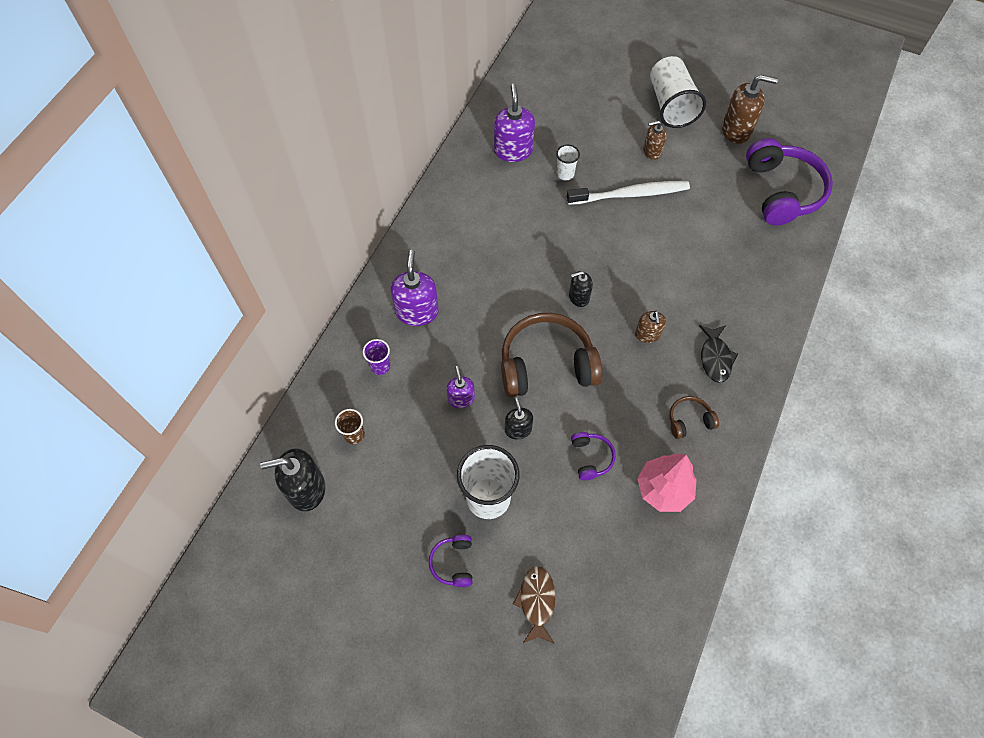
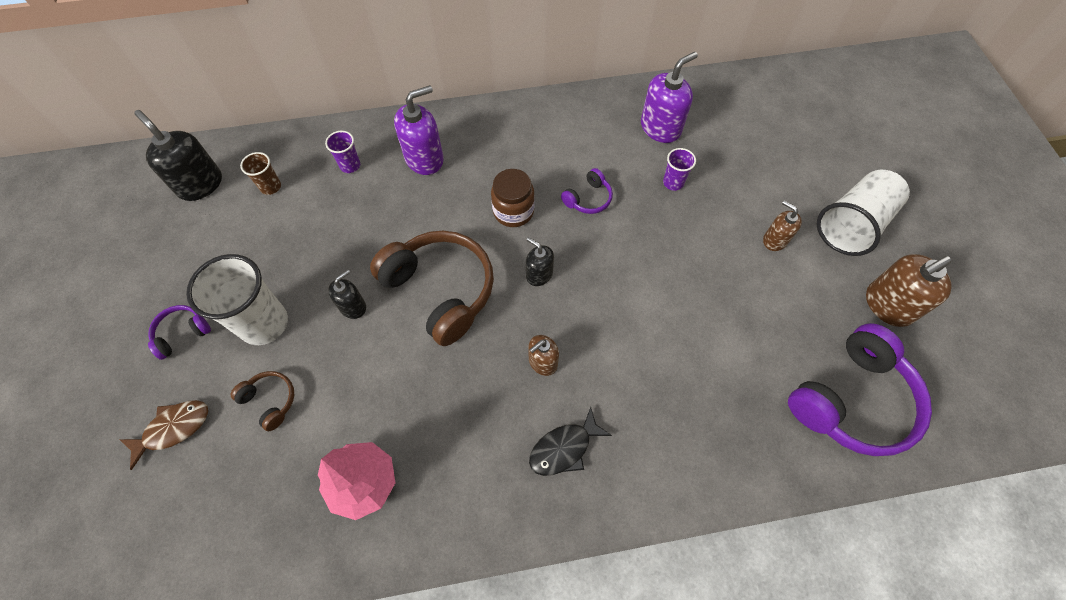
camera: 55 degrees right, 0 degrees up
(461, 398) = (356, 242): purple soap dispenser -> none
(514, 281) = (513, 211): none -> brown jar
(565, 174) = (673, 183): white cup -> purple cup
(591, 458) = (360, 389): purple headphones -> purple headphones (588, 199)
(631, 194) = (702, 251): white toothbrush -> none
(689, 420) = (465, 464): brown headphones -> brown headphones (270, 401)
(736, 130) = (888, 305): brown soap dispenser -> brown soap dispenser turned 90 degrees clockwise

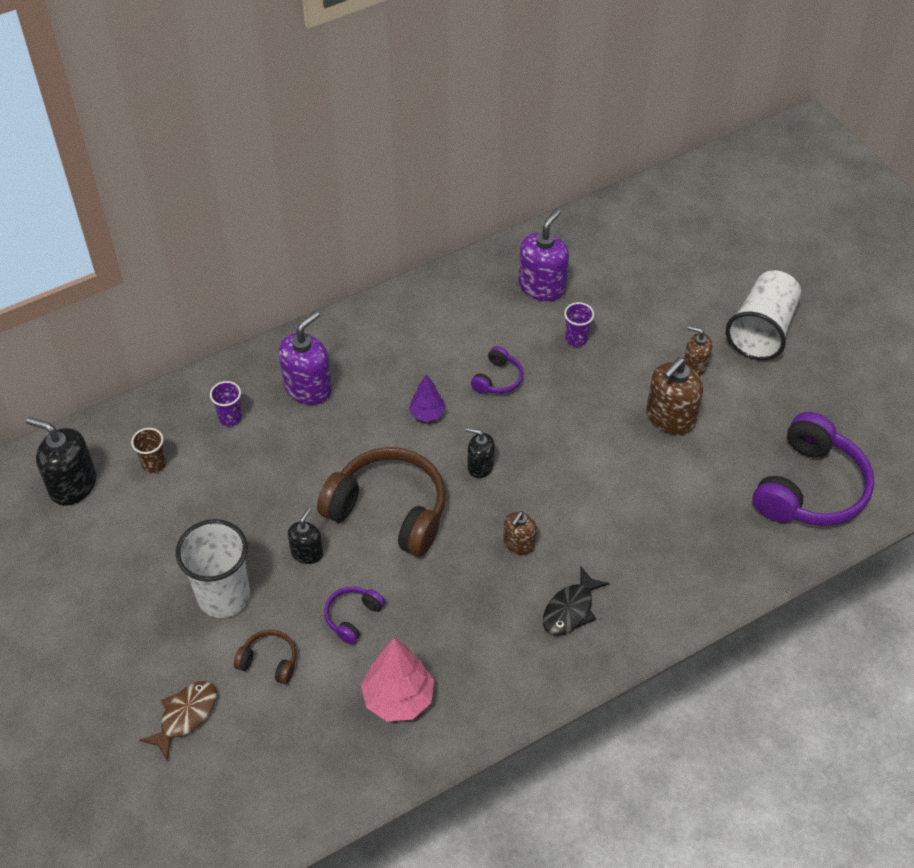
camera: 20 degrees left, 10 degrees down
(182, 333) = (142, 632): purple headphones -> purple headphones (352, 617)
(513, 211) = (427, 414): brown jar -> purple tree
(888, 305) = (816, 395): brown soap dispenser -> brown soap dispenser (670, 418)

